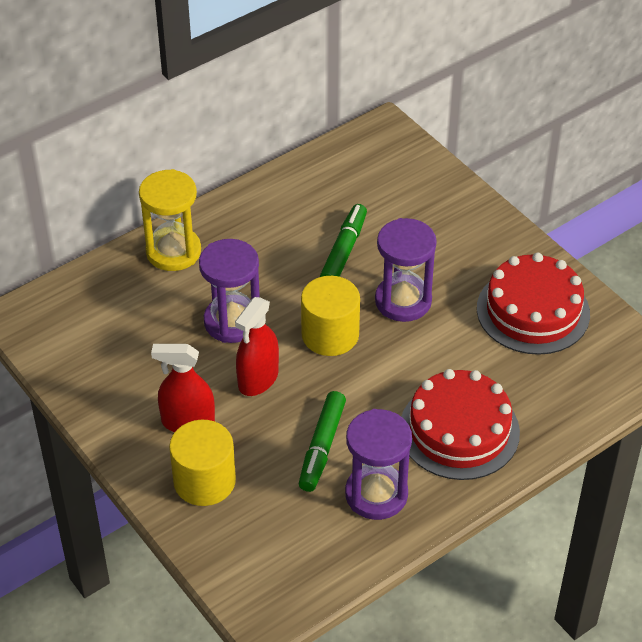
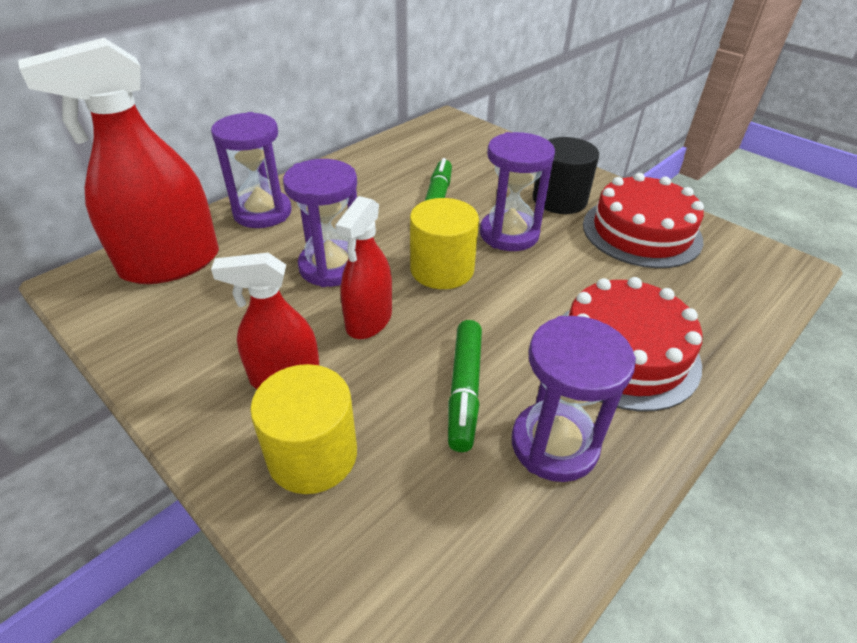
camera: 10 degrees left, 5 degrees down
(93, 304) = (171, 264): none -> red spray bottle
(173, 251) = (262, 212): yellow hourglass -> purple hourglass
(468, 262) = (559, 200): none -> black cylinder

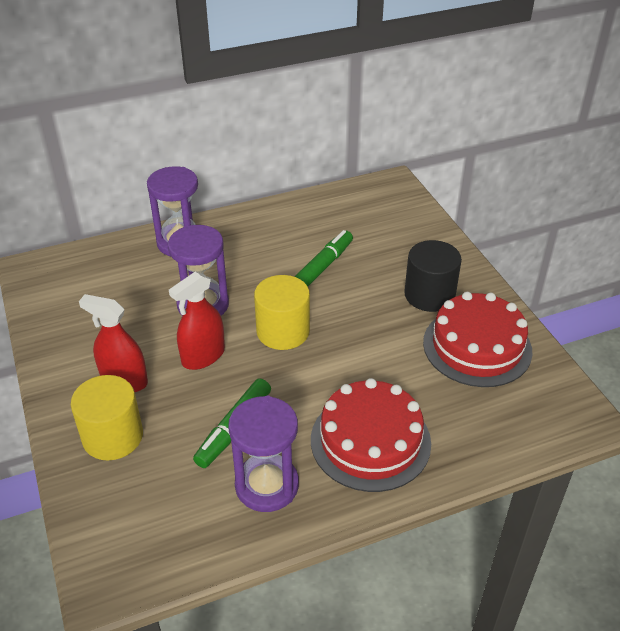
camera: 25 degrees right, 0 degrees up
(171, 264) = (96, 270): red spray bottle -> none
(509, 234) = (359, 316): purple hourglass -> none

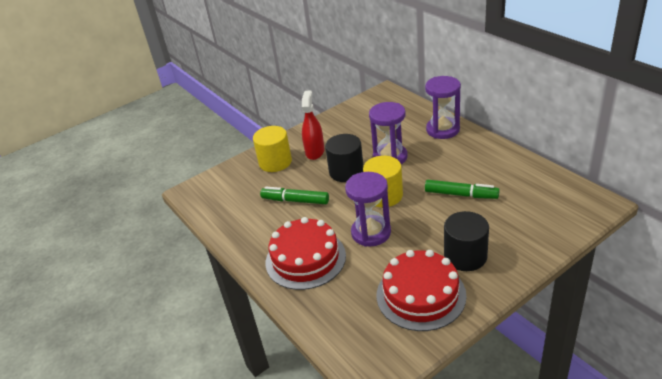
camera: 80 degrees right, 5 degrees down
(203, 356) = (346, 171): red spray bottle -> black cylinder
(267, 485) = (259, 225): purple hourglass -> purple hourglass (371, 233)

